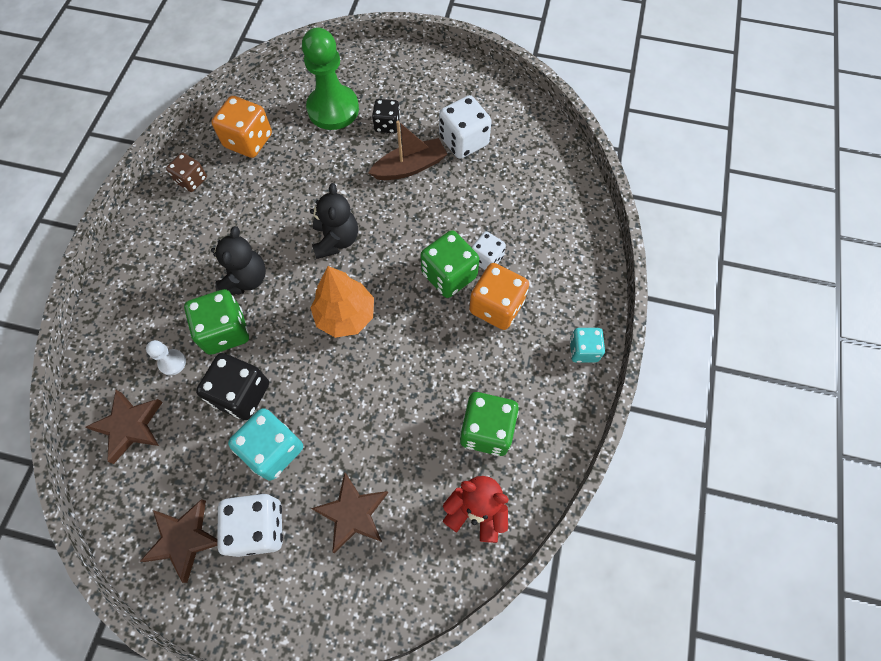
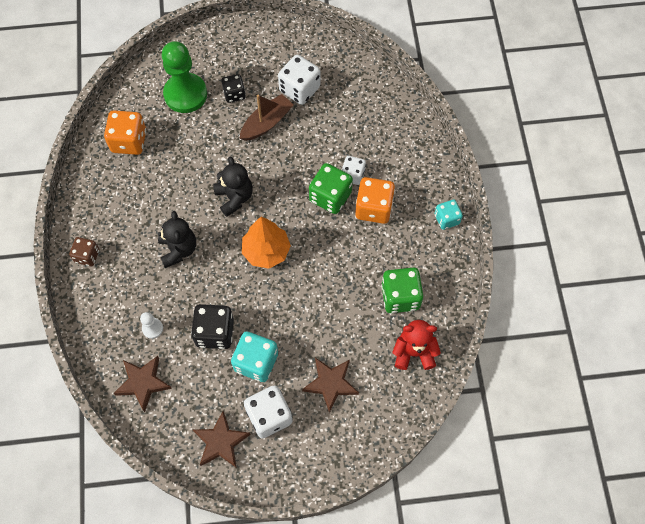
camera: 20 degrees left, 0 degrees up
(191, 180) = (98, 187): brown dice -> brown dice (87, 256)
(225, 331) = (181, 292): green dice -> none

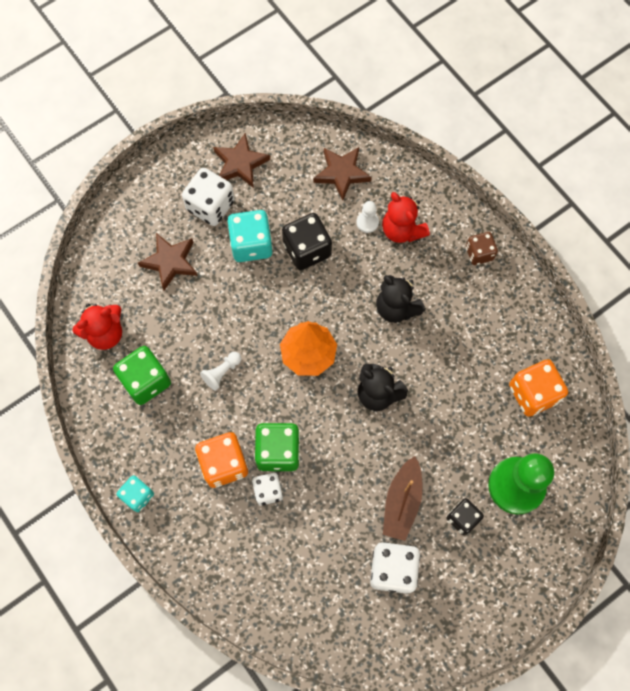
camera: 150 degrees right, 5 degrees up
(130, 307) = (402, 230): none -> red teddy bear
(339, 272) = (222, 372): none -> white pawn

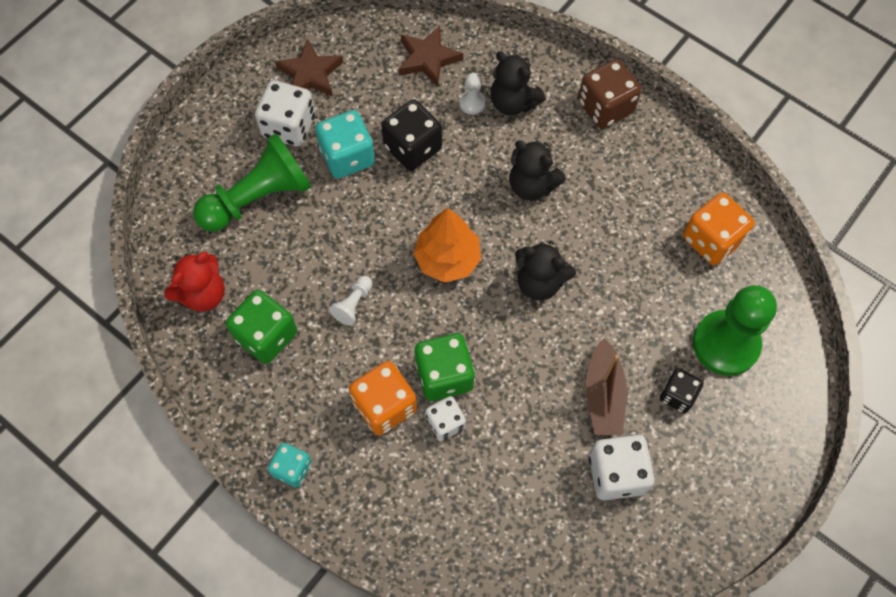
camera: 15 degrees left, 5 degrees down
(170, 262) = (258, 198): brown star -> green pawn
(402, 230) = (513, 102): red teddy bear -> black teddy bear
(479, 253) = (605, 107): brown dice -> brown dice, size x1.61

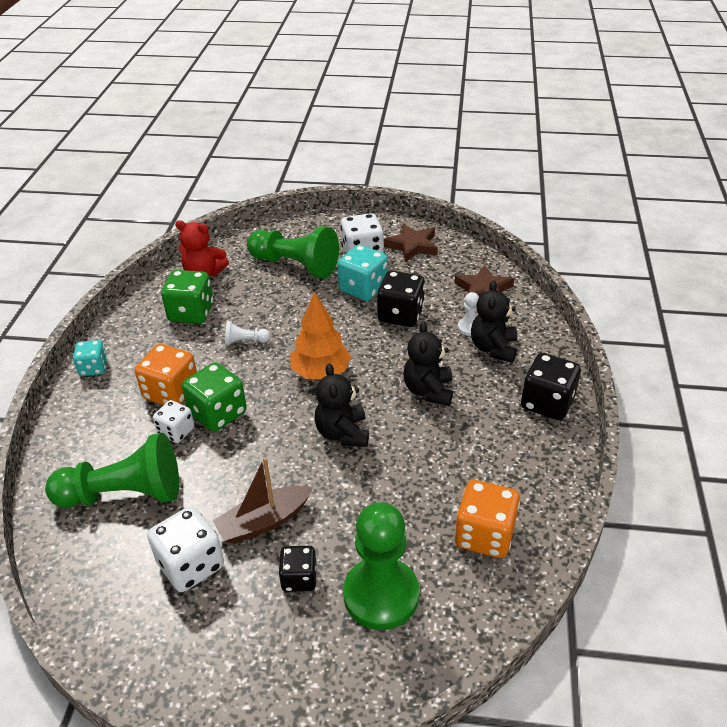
camera: 60 degrees right, 25 degrees down
(500, 500) = (124, 494): none -> green pawn
(605, 107) = (547, 403): brown dice -> black dice

